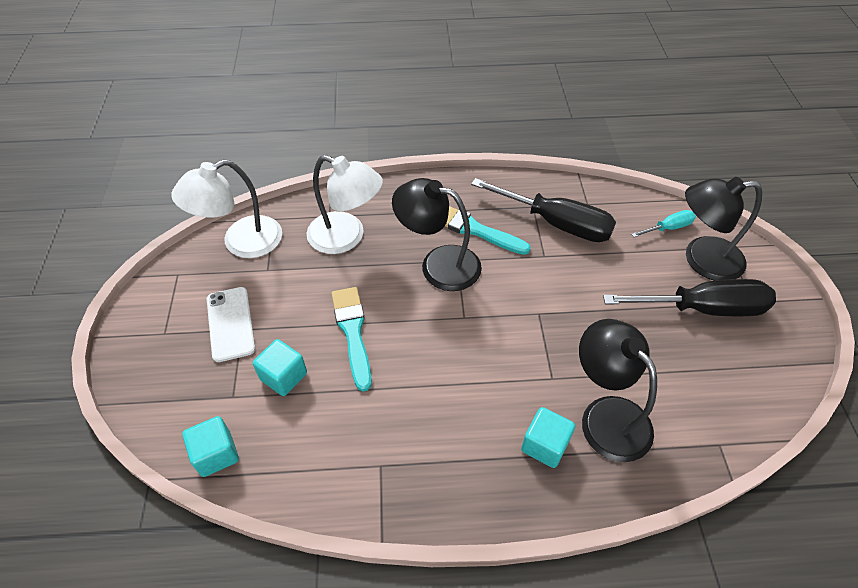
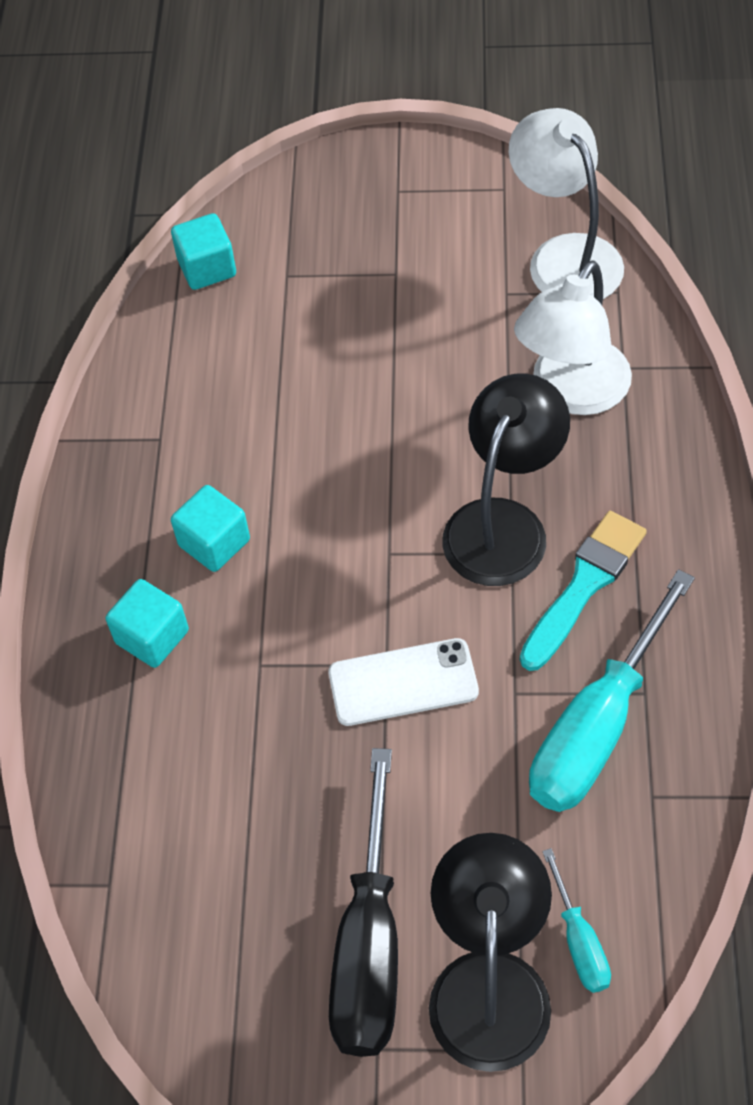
camera: 100 degrees right, 5 degrees up
(230, 324) = (406, 260): white phone -> white phone (403, 682)
(283, 376) = (310, 327): turquoise cube -> turquoise cube (214, 543)
(353, 332) = (374, 405): turquoise brush -> none
(555, 223) = (598, 726): black screwdriver -> turquoise screwdriver
(606, 415) = (184, 729): black lamp -> none

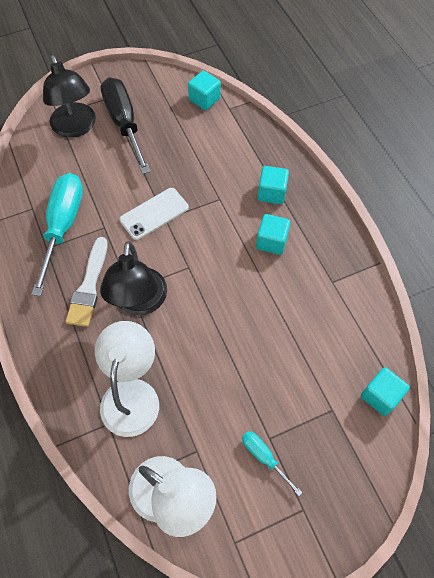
camera: 150 degrees right, 5 degrees up
(149, 937) = (204, 99): none -> turquoise cube
(579, 940) = (47, 150): turquoise screwdriver -> turquoise screwdriver (264, 457)
(584, 586) = (89, 286): turquoise brush -> white brush

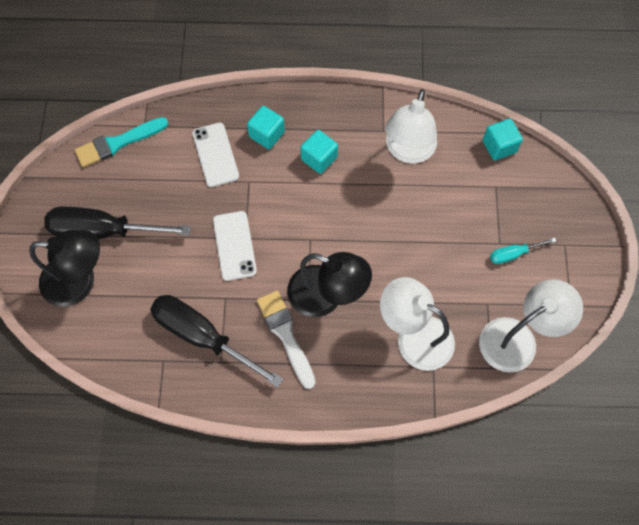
camera: 65 degrees left, 5 degrees up
(63, 227) = (203, 337): turquoise screwdriver -> black screwdriver
(89, 286) = (286, 335): white brush -> white brush turned 150 degrees counterclockwise
(204, 99) = (118, 143): turquoise cube -> turquoise brush
(230, 165) = (215, 155): none -> white phone
(323, 312) = (408, 151): none -> white lamp

